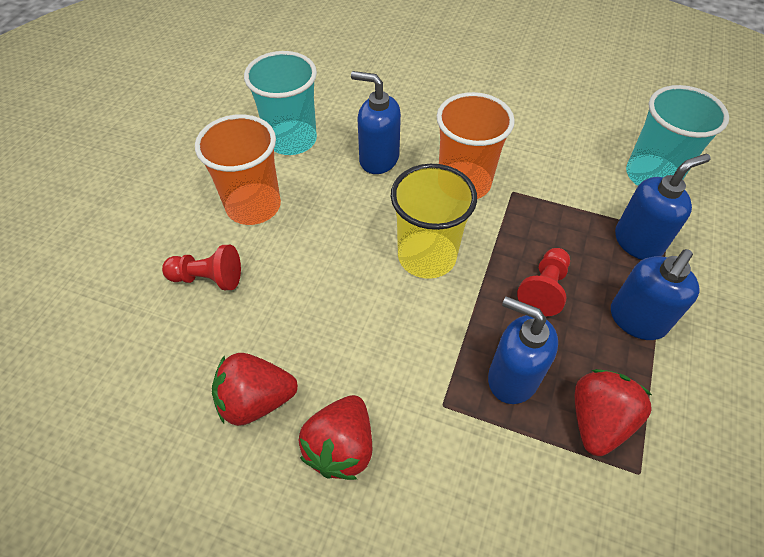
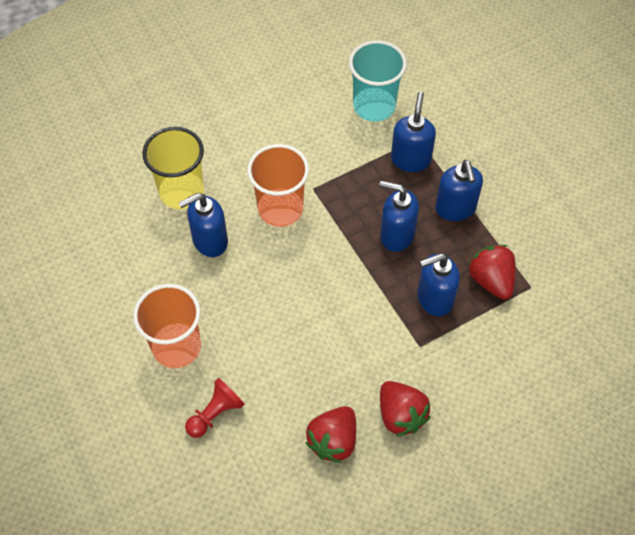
camera: 50 degrees left, 5 degrees up
(291, 140) = (135, 281): turquoise cup -> none
(427, 256) = (317, 276): yellow cup -> yellow cup (181, 192)
(544, 289) = (396, 235): red pawn -> blue soap dispenser

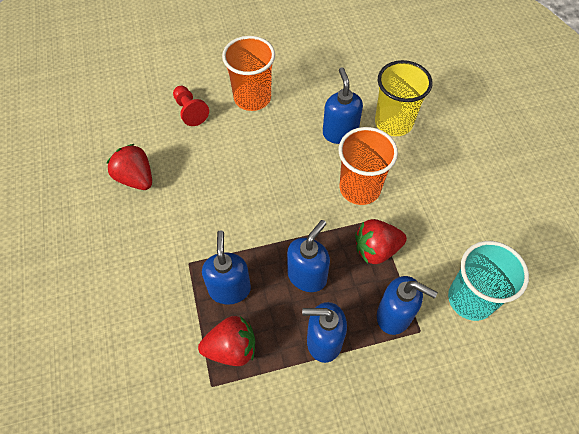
camera: 105 degrees right, 0 degrees up
(400, 415) = (134, 230): red strawberry -> red strawberry (376, 249)

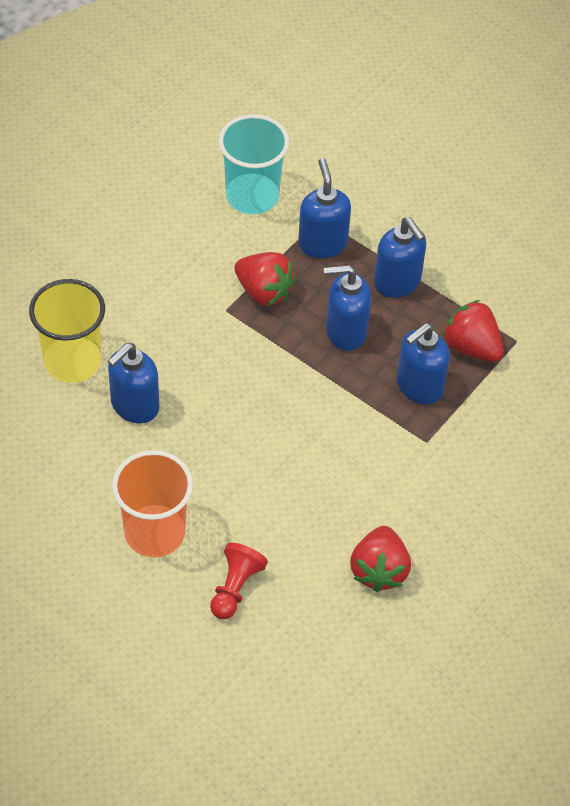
camera: 130 degrees left, 5 degrees down
(360, 188) = (199, 344): orange cup -> none

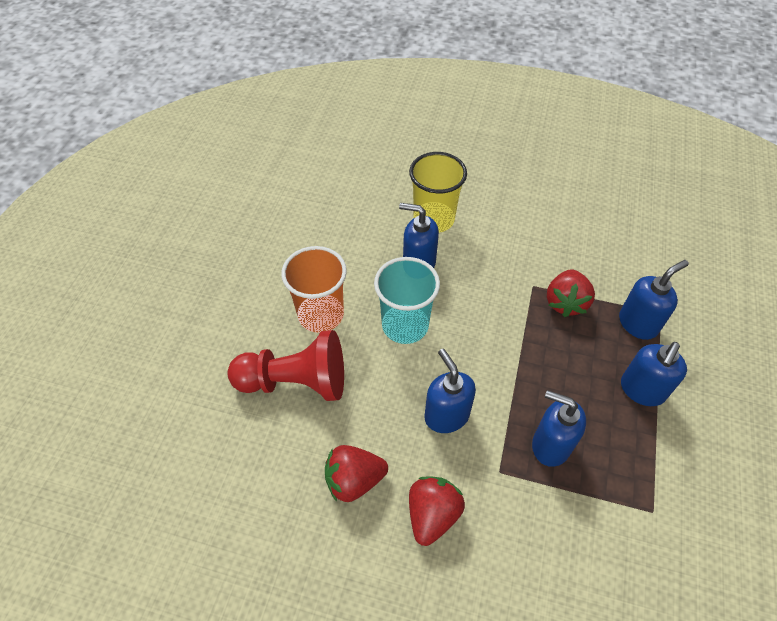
camera: 70 degrees right, 0 degrees up
(235, 588) = (295, 381): red pawn -> red pawn, size x1.85
(252, 196) = (644, 263): turquoise cup -> turquoise cup (405, 325)
(345, 332) = (567, 370): blue soap dispenser -> blue soap dispenser (446, 415)
(471, 347) = (618, 473): red strawberry -> red strawberry (432, 514)

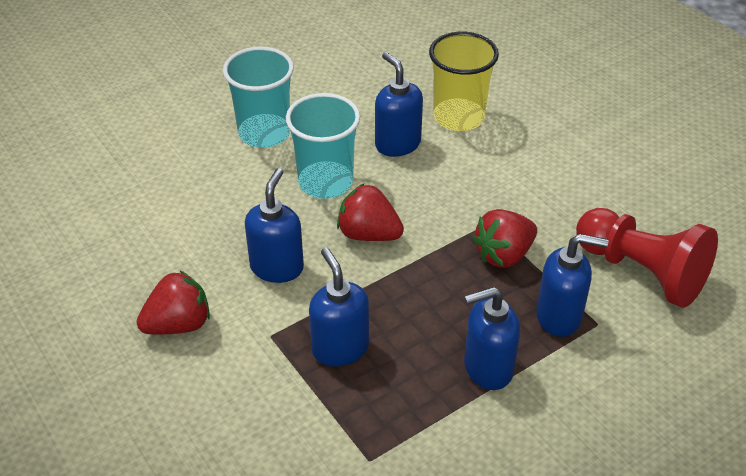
camera: 40 degrees right, 10 degrees down
(295, 381) = (187, 167): red pawn -> red pawn (642, 272)
(321, 314) = (264, 133): orange cup -> turquoise cup
(354, 480) = (149, 261): red strawberry -> red strawberry (368, 234)

